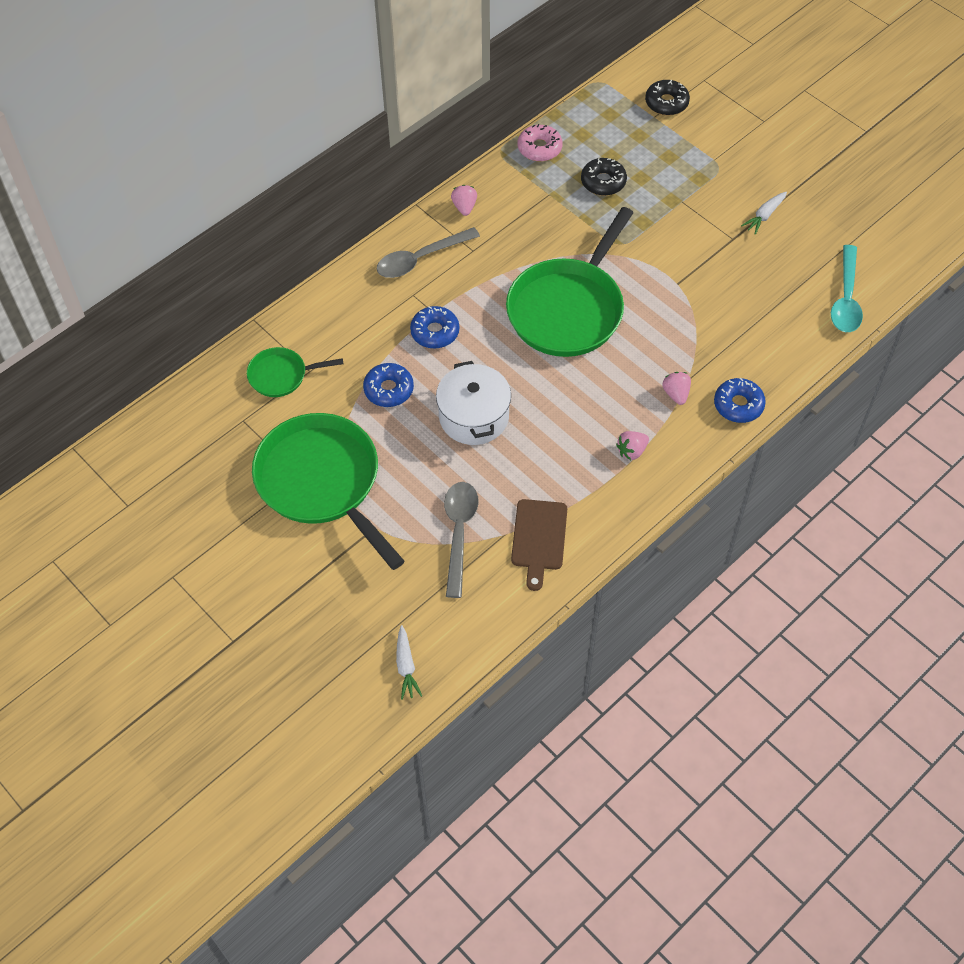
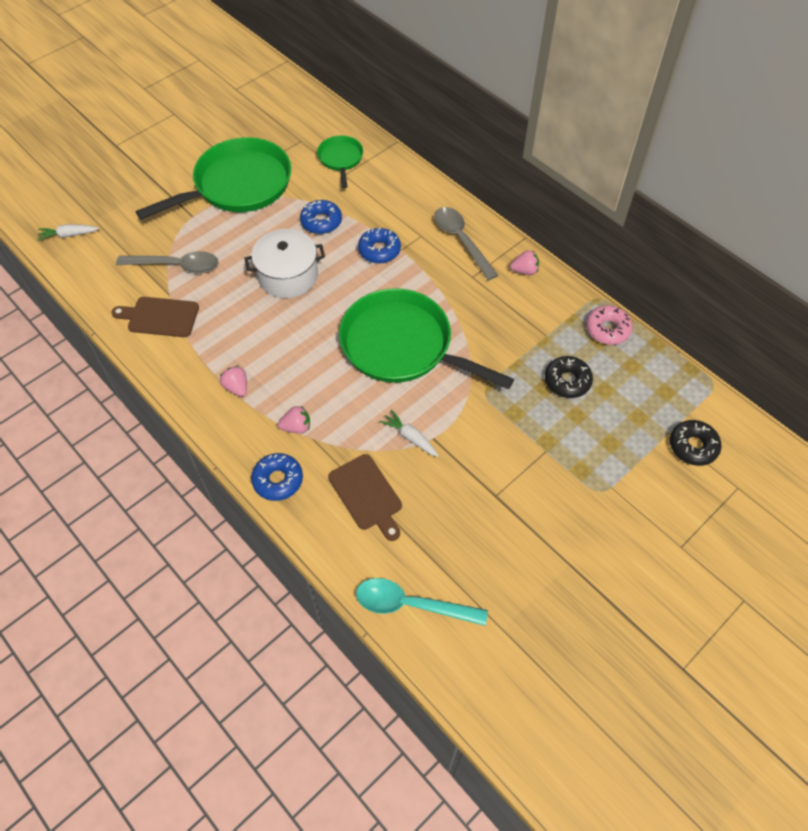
camera: 90 degrees right, 0 degrees up
(745, 333) = (367, 495): none -> brown cutting board
(764, 216) = (531, 531): white carrot -> white carrot (410, 437)

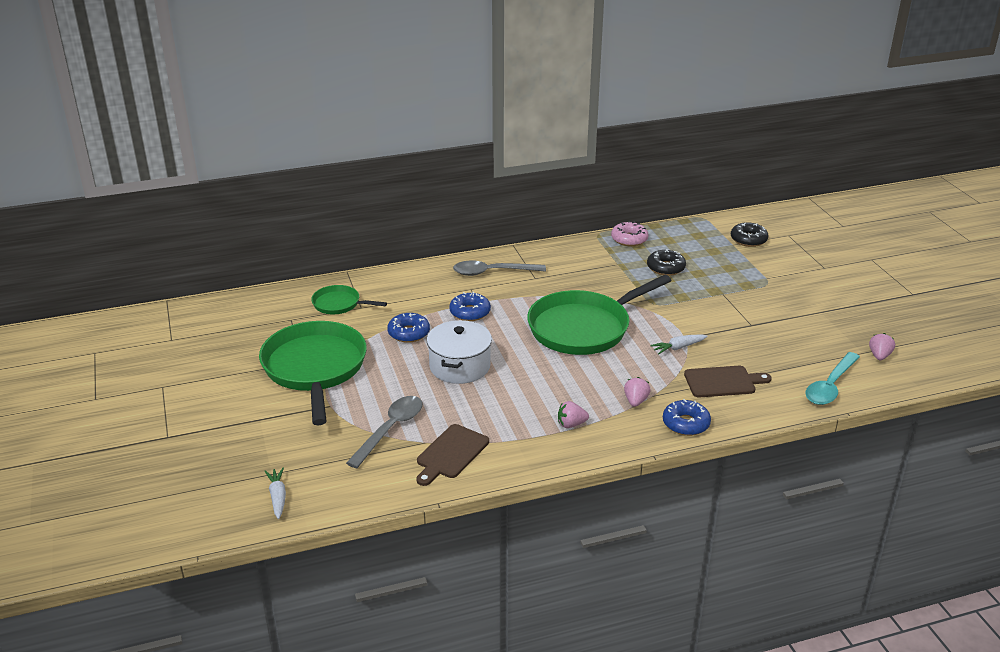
camera: 65 degrees left, 25 degrees down
(69, 235) = (278, 497): white carrot -> white carrot turned 150 degrees clockwise
(524, 271) = (547, 255): pink strawberry -> pink strawberry (879, 356)

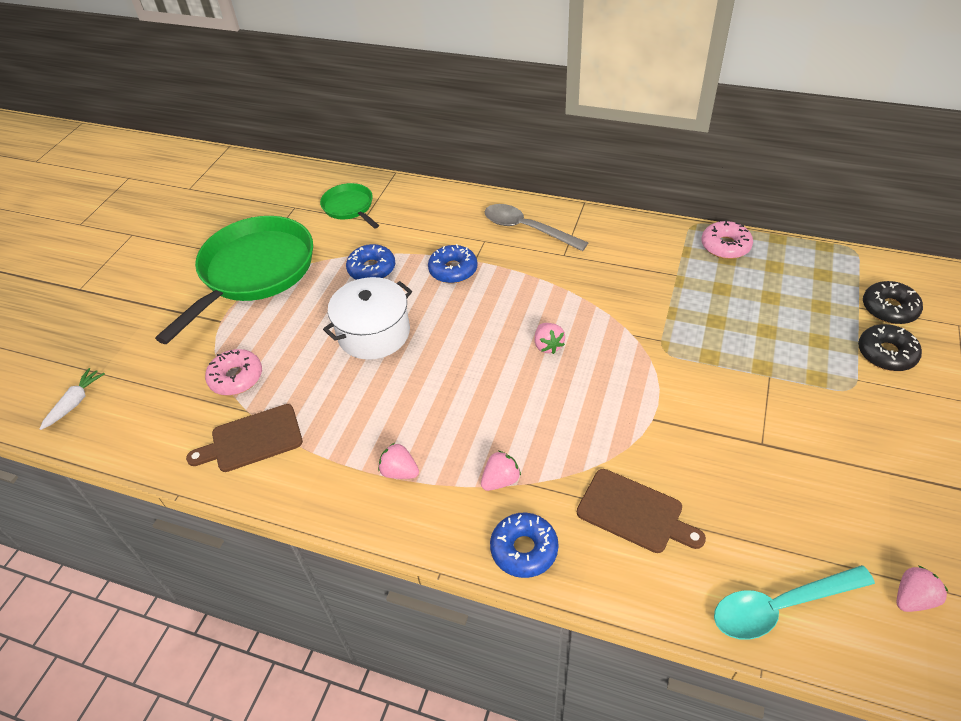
camera: 40 degrees right, 15 degrees up
(391, 429) = (236, 378): grey spoon -> pink donut
(583, 328) = (548, 346): green pan -> pink strawberry
(665, 268) = (731, 305): black donut -> black donut (886, 353)
(678, 347) = (629, 429): white carrot -> none

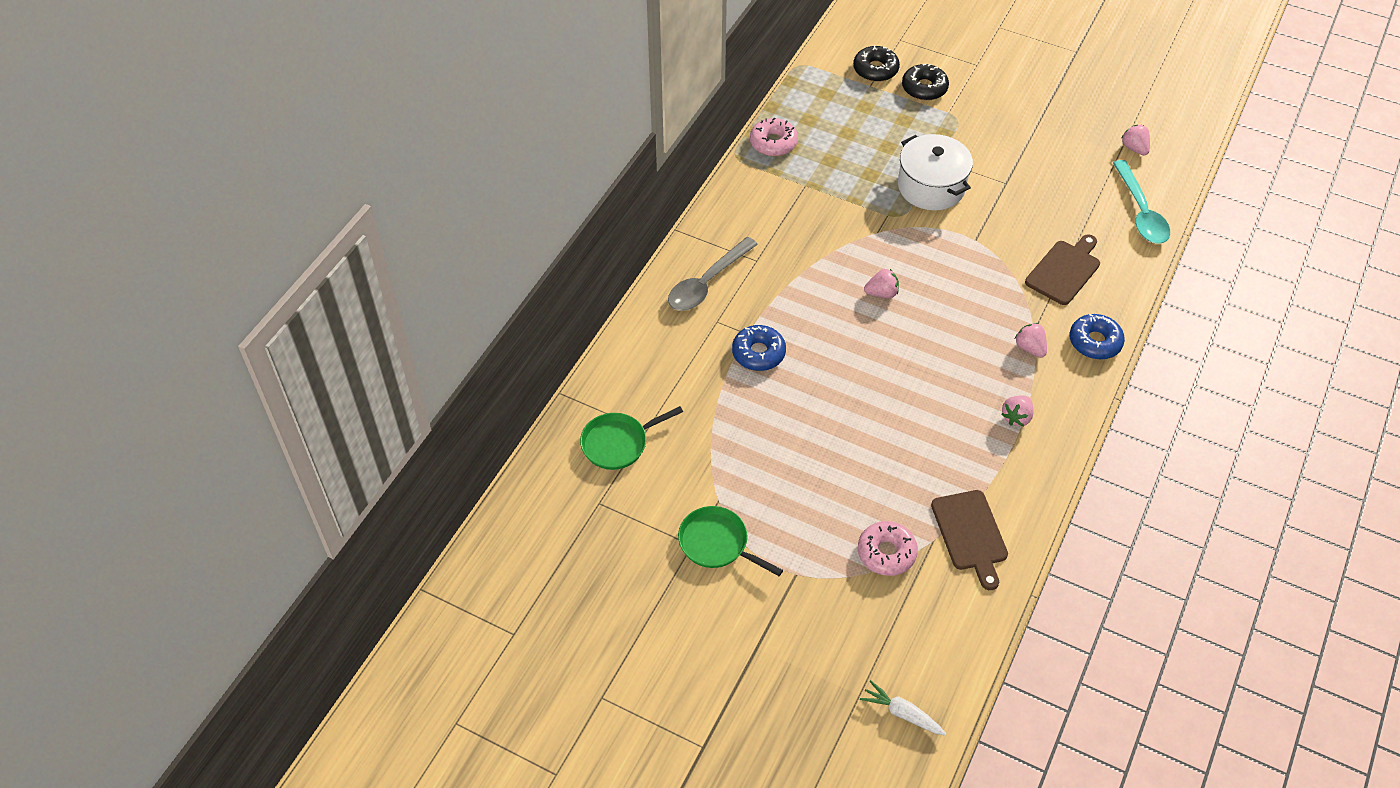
camera: 85 degrees left, 5 degrees up
(254, 272) = (717, 543): green pan -> green pan, size x0.49
(372, 269) = (739, 425): blue donut -> none
(374, 333) = (841, 428): white pot -> white pot (931, 187)

